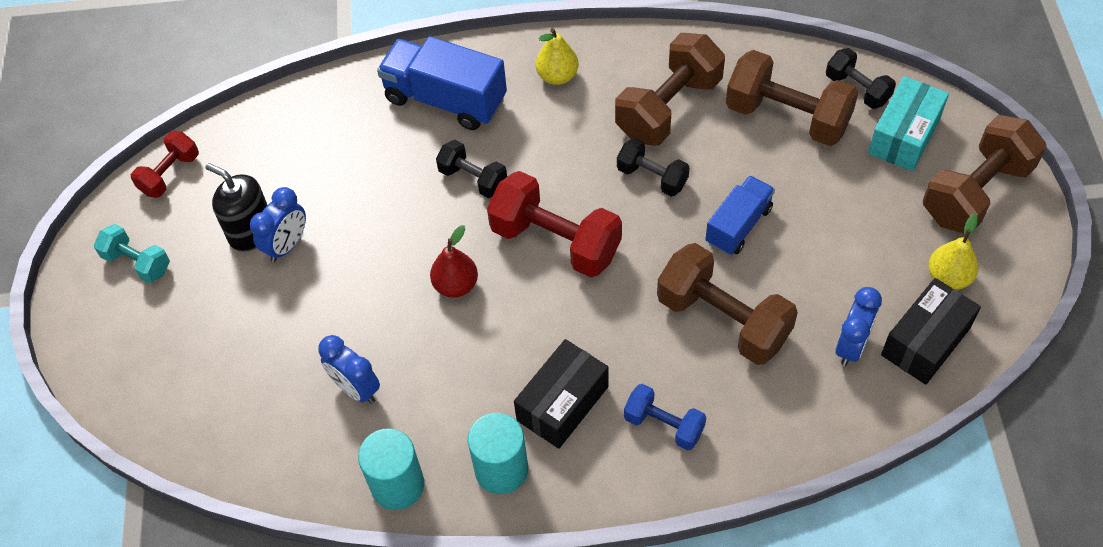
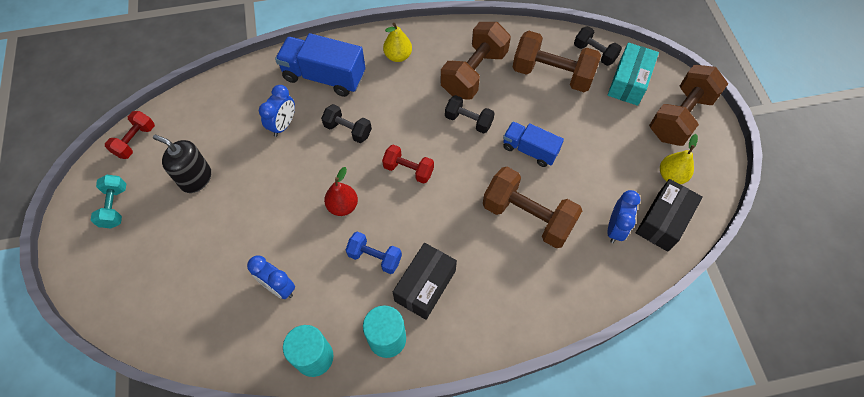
camera: 10 degrees left, 5 degrees up
(137, 263) = (115, 207): turquoise dumbbell -> turquoise dumbbell turned 60 degrees clockwise
(287, 245) = (222, 186): blue clock -> blue clock (283, 125)
(555, 241) = (408, 170): red dumbbell -> red dumbbell, size x0.56
(664, 425) = (496, 295): blue dumbbell -> blue dumbbell (375, 257)
(738, 225) = (529, 150): blue truck -> blue truck turned 90 degrees counterclockwise

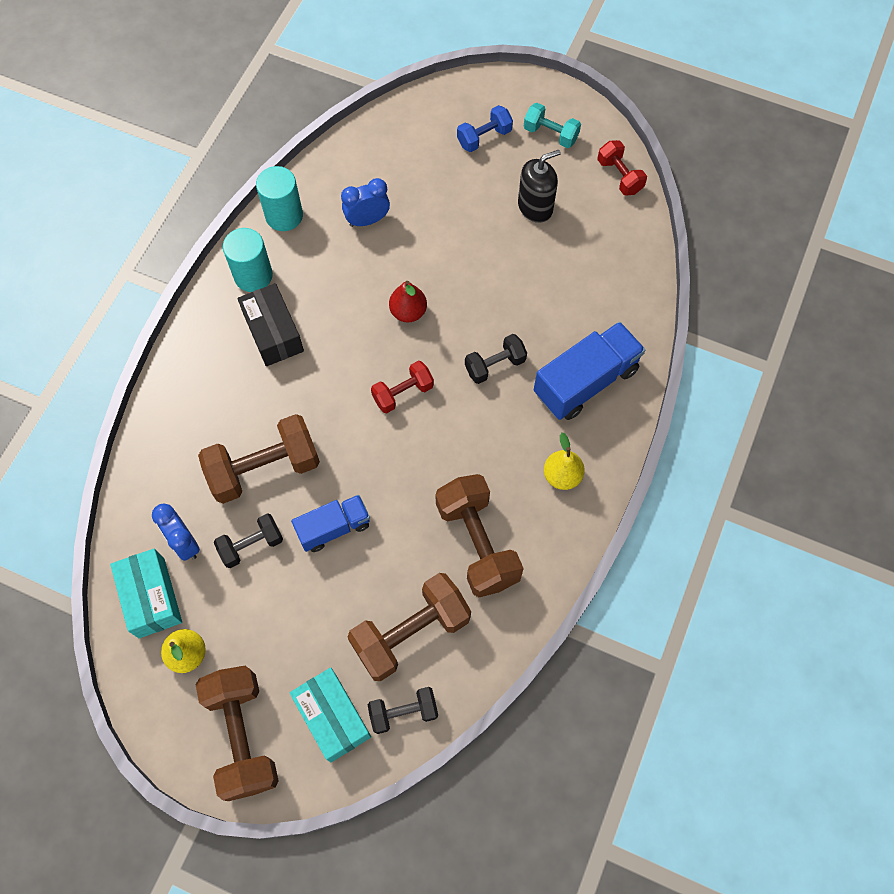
camera: 125 degrees right, 5 degrees up
(283, 125) = (546, 309): blue clock -> none
(375, 257) = (334, 308): blue dumbbell -> blue dumbbell (484, 137)
(468, 121) = (417, 491): black dumbbell -> black dumbbell (251, 545)
(663, 221) = (152, 597): black box -> turquoise box

